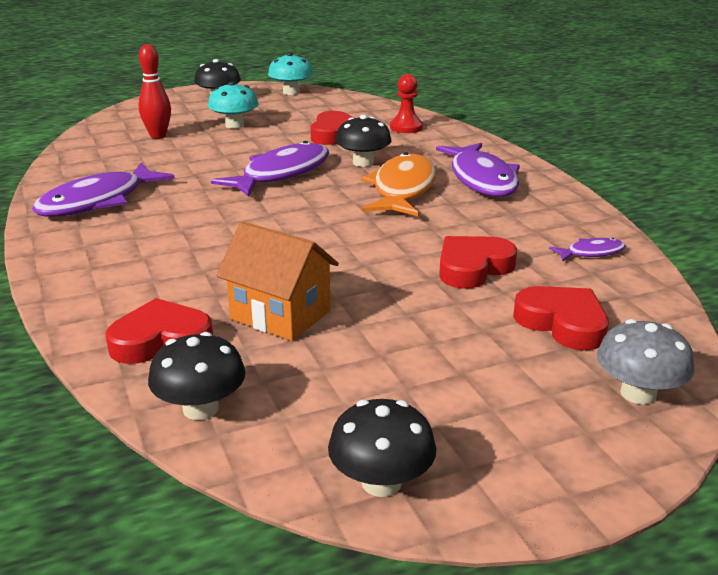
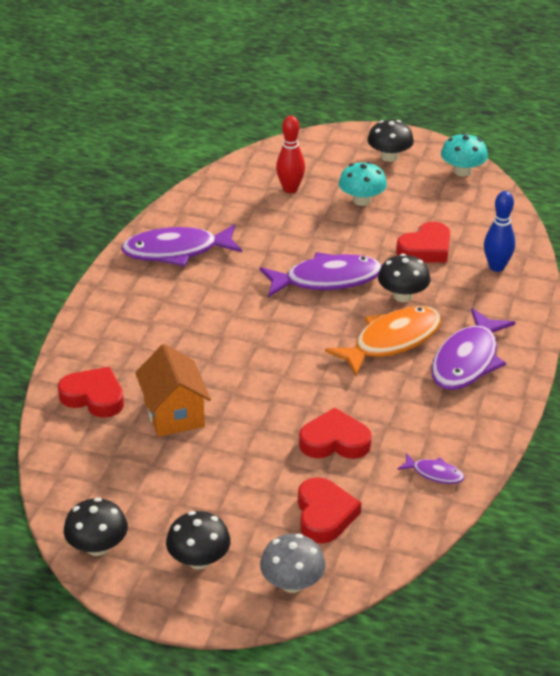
camera: 40 degrees right, 10 degrees up
(200, 408) = (66, 454): black mushroom -> black mushroom (199, 560)
(406, 127) = (496, 267): red pawn -> blue bowling pin

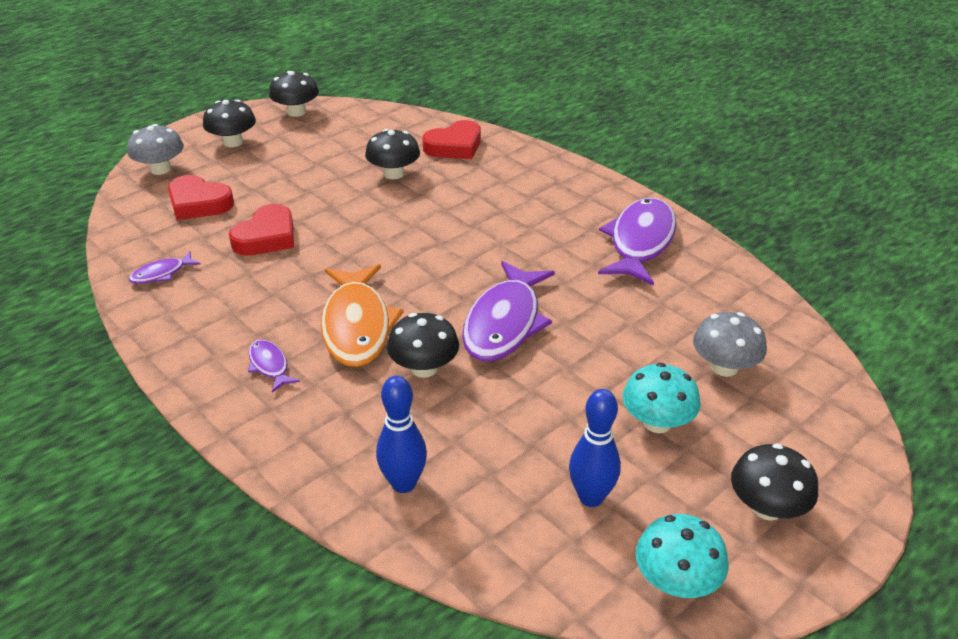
camera: 120 degrees right, 0 degrees up
(174, 414) = (394, 174): orange house -> black mushroom
(290, 189) = (724, 367): red bowling pin -> grey mushroom
(426, 249) = (499, 433): red heart -> none
(439, 206) = (591, 497): none -> blue bowling pin
(467, 360) = (269, 366): purple fish -> purple fish, size x0.46

